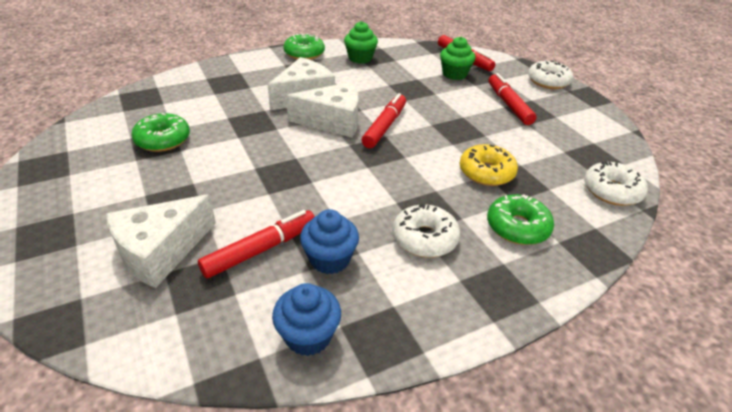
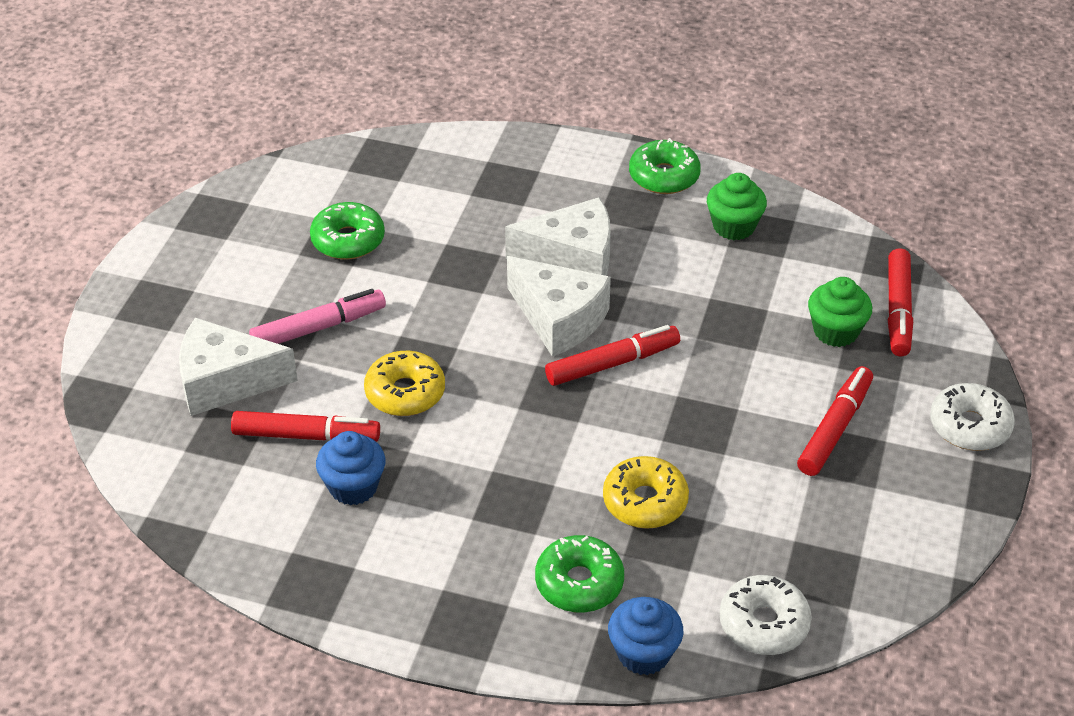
camera: 45 degrees right, 5 degrees up
(195, 189) = (318, 328): none -> pink marker
(295, 193) = (405, 393): none -> yellow donut
(308, 336) = (259, 541): blue cupcake -> blue cupcake (643, 653)
(424, 238) = (466, 528): white donut -> none

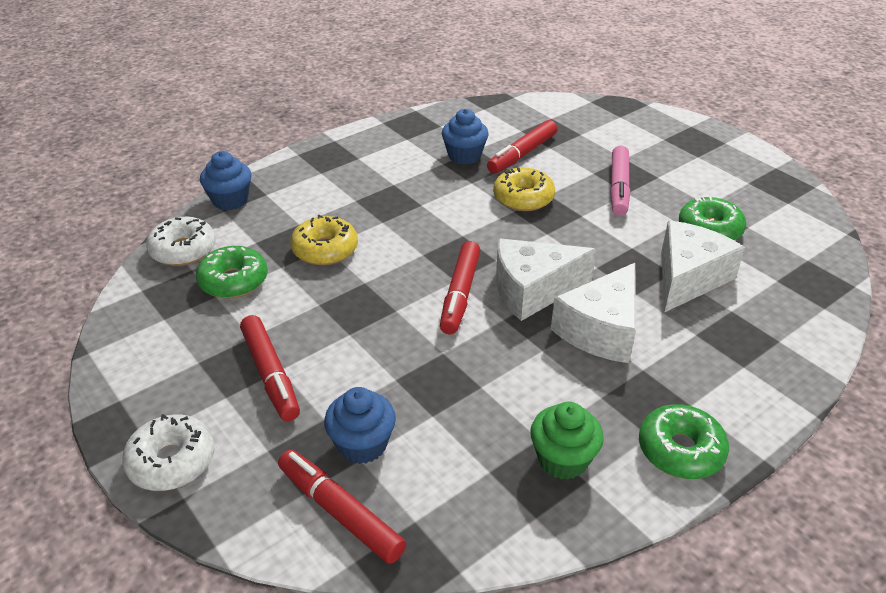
camera: 125 degrees right, 5 degrees down
(226, 381) = (597, 143): white cheese -> white cheese (688, 278)
(579, 583) = (302, 200): green donut -> green donut (233, 281)
(835, 331) = (362, 444): green cupcake -> blue cupcake

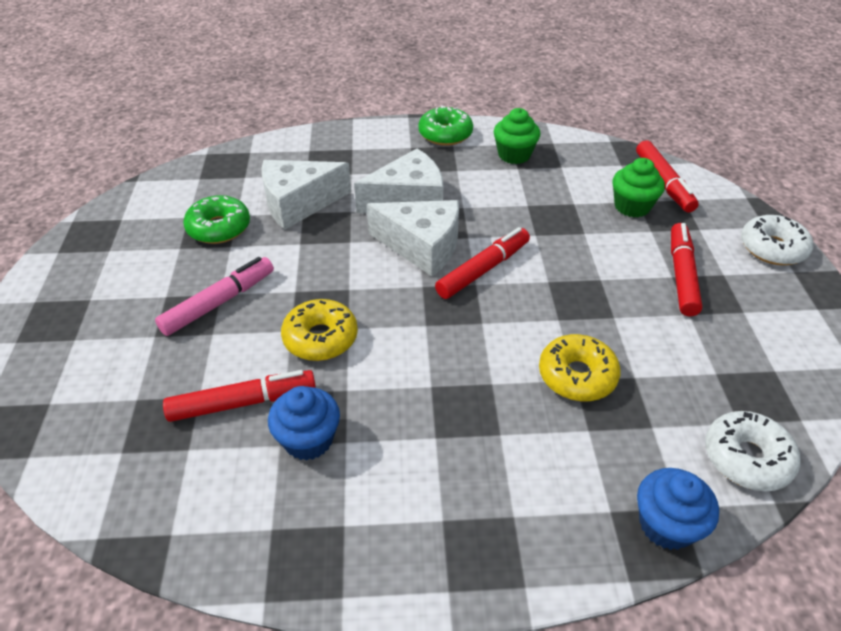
camera: 145 degrees left, 5 degrees up
(233, 281) = (692, 382): green donut -> none
(362, 444) = (632, 207): blue cupcake -> green cupcake

